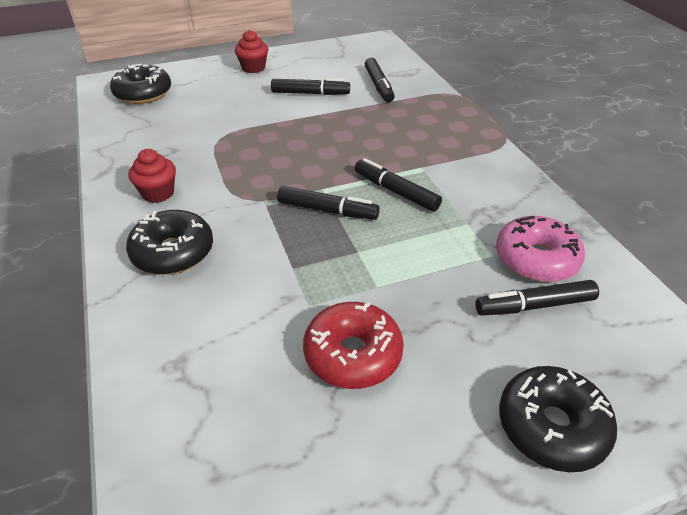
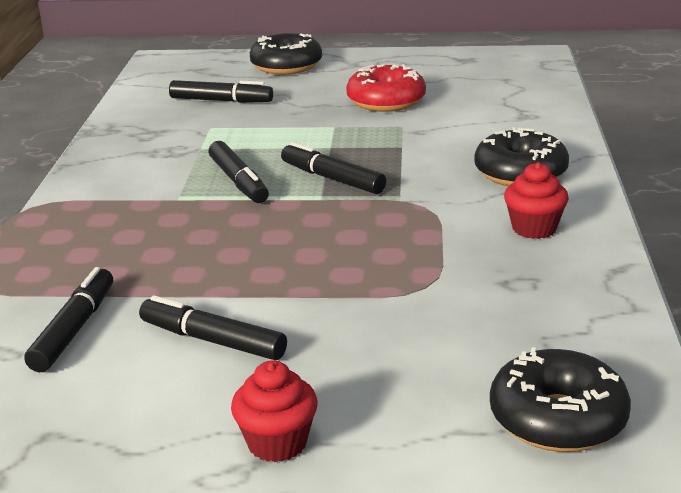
camera: 155 degrees left, 15 degrees down
(536, 259) = (177, 119): pink donut -> none

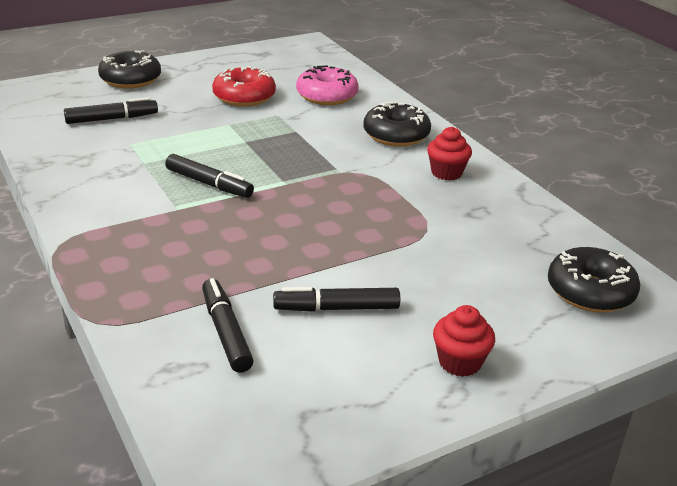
camera: 35 degrees left, 5 degrees up
(332, 179) = (276, 166): black marker -> none
(486, 115) = (327, 96): none -> pink donut

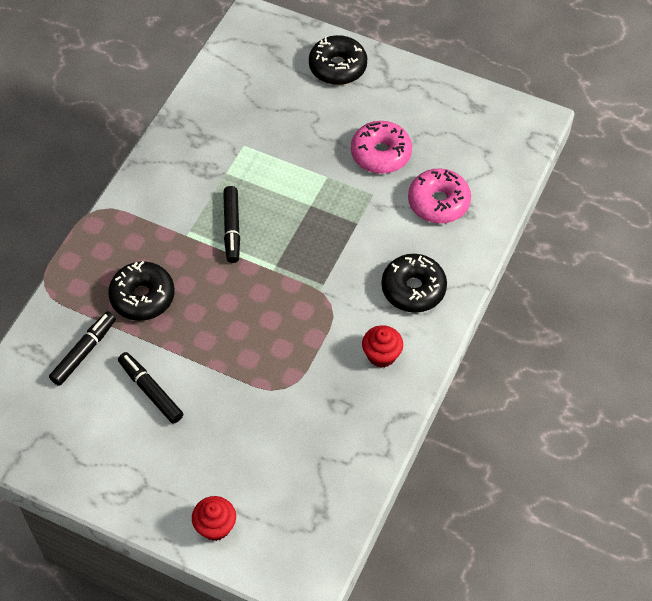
camera: 55 degrees right, 25 degrees up
(112, 119) = (267, 107): black marker -> none
(244, 97) = (381, 154): red donut -> pink donut
(460, 362) = (149, 484): red cupcake -> red cupcake (215, 526)
(590, 292) = (288, 522): black donut -> black donut (142, 297)

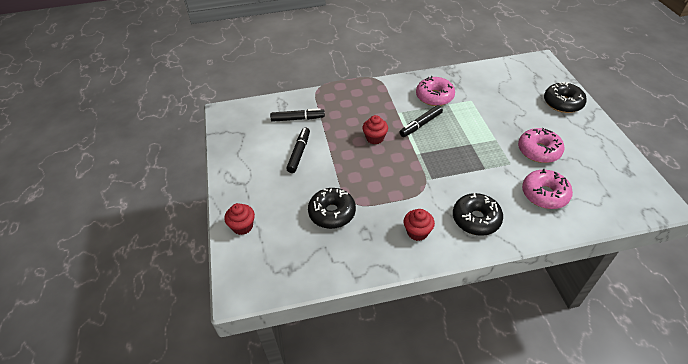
camera: 55 degrees right, 10 degrees down
(142, 297) = (347, 119): black donut -> black donut (332, 213)
(199, 176) = (434, 97): none -> pink donut
(206, 292) = (375, 138): none -> red cupcake

